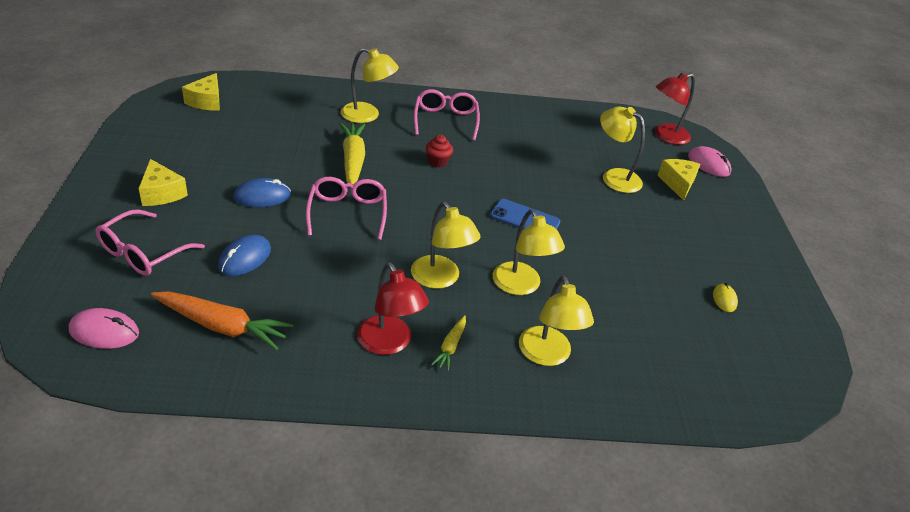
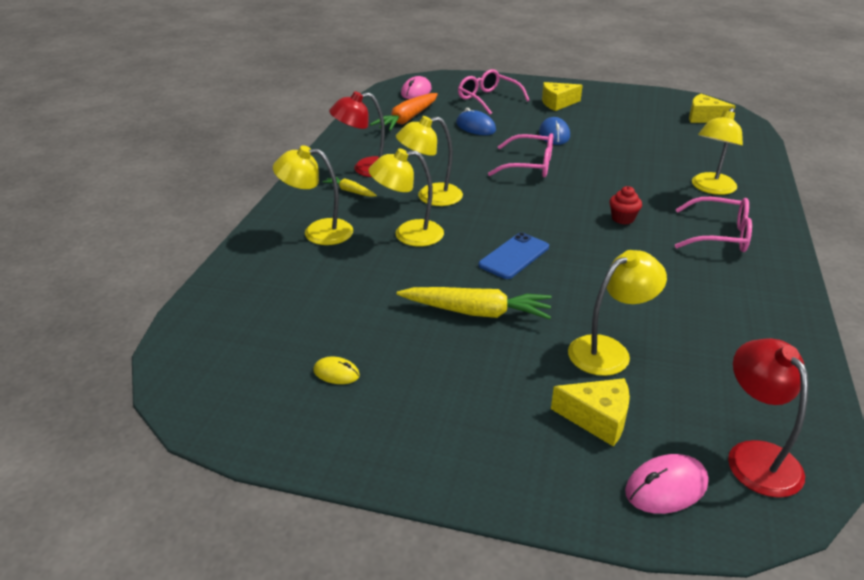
camera: 110 degrees right, 5 degrees down
(353, 161) = (616, 174): yellow carrot -> yellow carrot (476, 312)

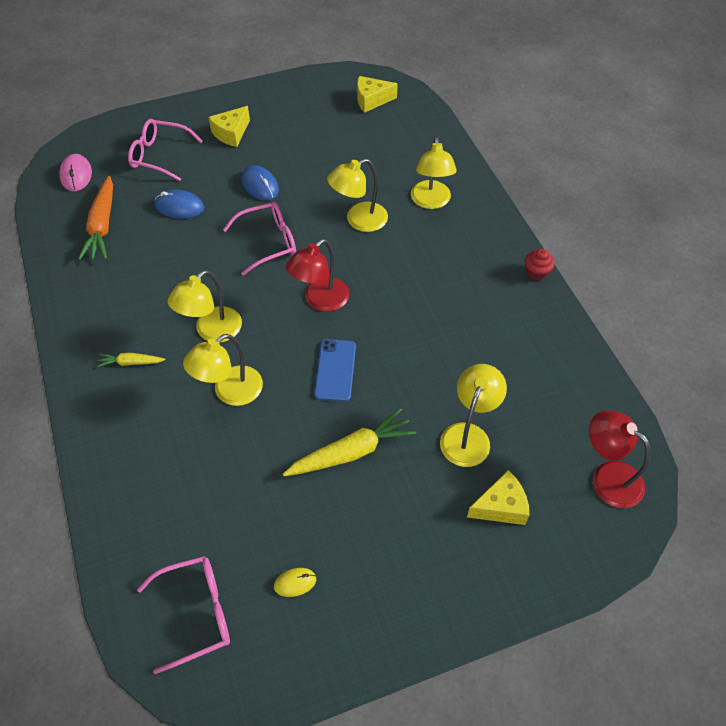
camera: 35 degrees left, 20 degrees up
(318, 232) = (146, 434): yellow lamp -> yellow lamp (359, 220)
(365, 169) = (120, 323): red lamp -> red lamp (320, 300)
(622, 218) = (388, 276): red cupcake -> red cupcake (536, 273)
(666, 487) = (574, 538): pink mouse -> none
(720, 235) = (469, 259): pink glasses -> pink glasses (197, 613)

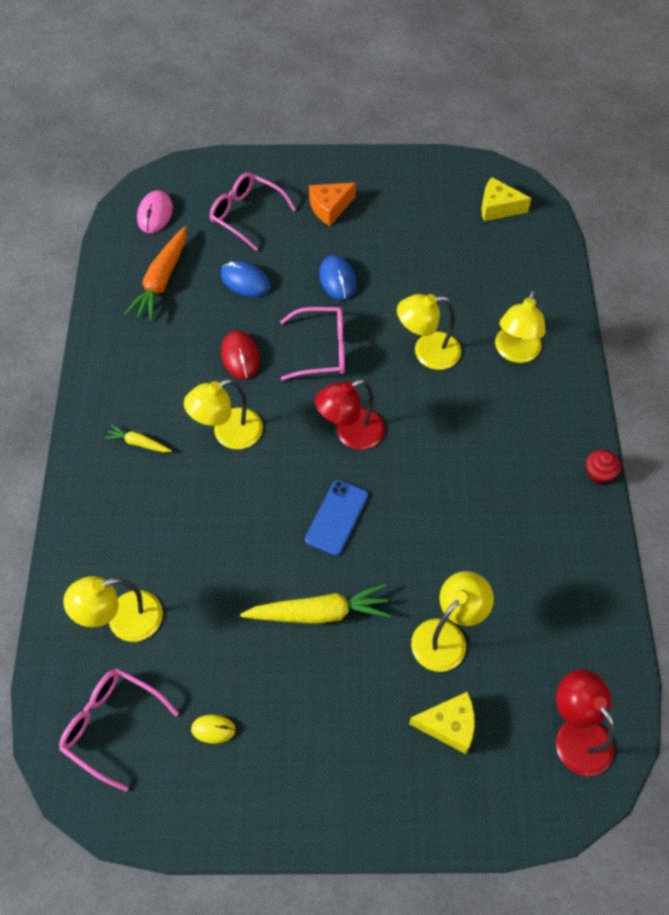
camera: 20 degrees right, 5 degrees up
(197, 613) = (111, 725): pink glasses -> pink glasses turned 150 degrees counterclockwise
(198, 267) = (240, 356): none -> red mouse
(230, 392) = (223, 507): yellow lamp -> yellow lamp (123, 621)
(231, 133) = (329, 208): yellow cheese -> orange cheese

